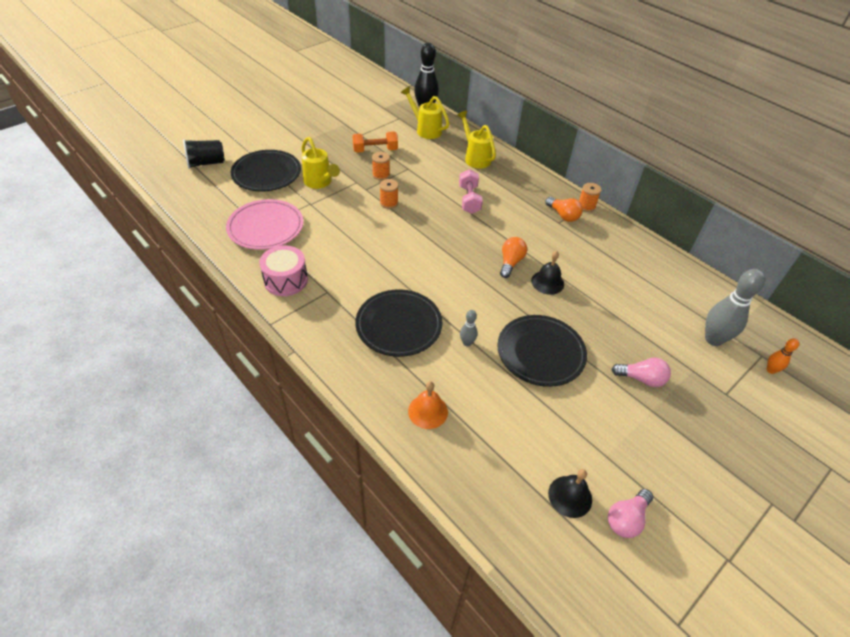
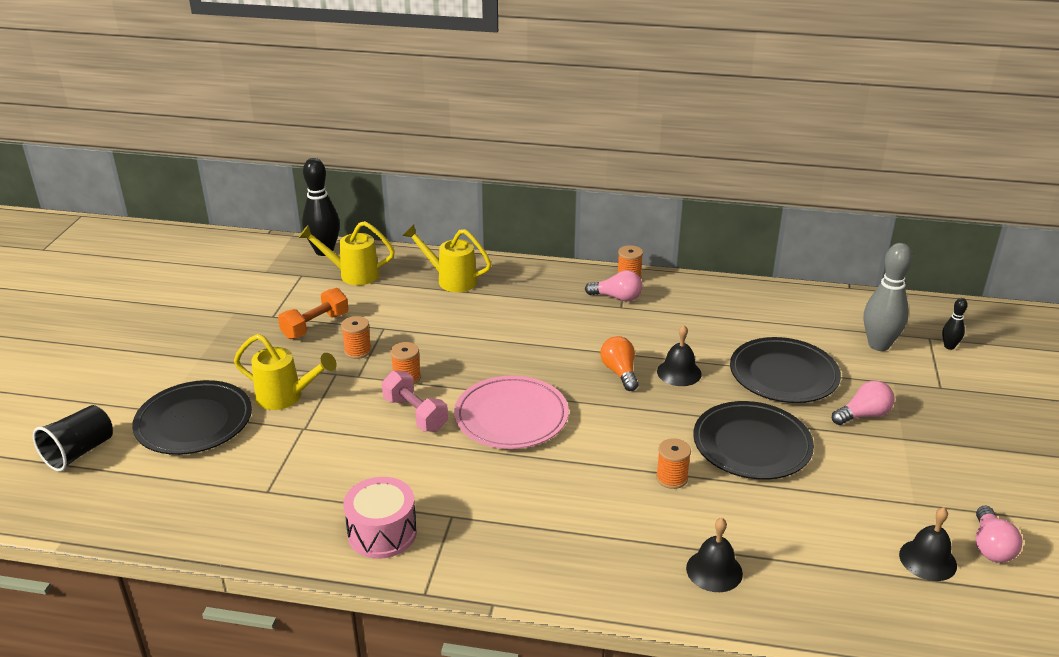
camera: 35 degrees left, 15 degrees down
(265, 227) = (275, 487): pink plate -> pink plate (511, 417)
(399, 325) = (579, 503): black plate -> black plate (783, 375)
(428, 411) = (714, 570): orange bell -> black bell
(467, 343) = (671, 478): grey bowling pin -> orange spool
(469, 199) = (498, 329): pink dumbbell -> pink dumbbell (415, 414)
(563, 215) = (617, 297): orange light bulb -> pink light bulb
(771, 370) = (949, 346): orange bowling pin -> black bowling pin

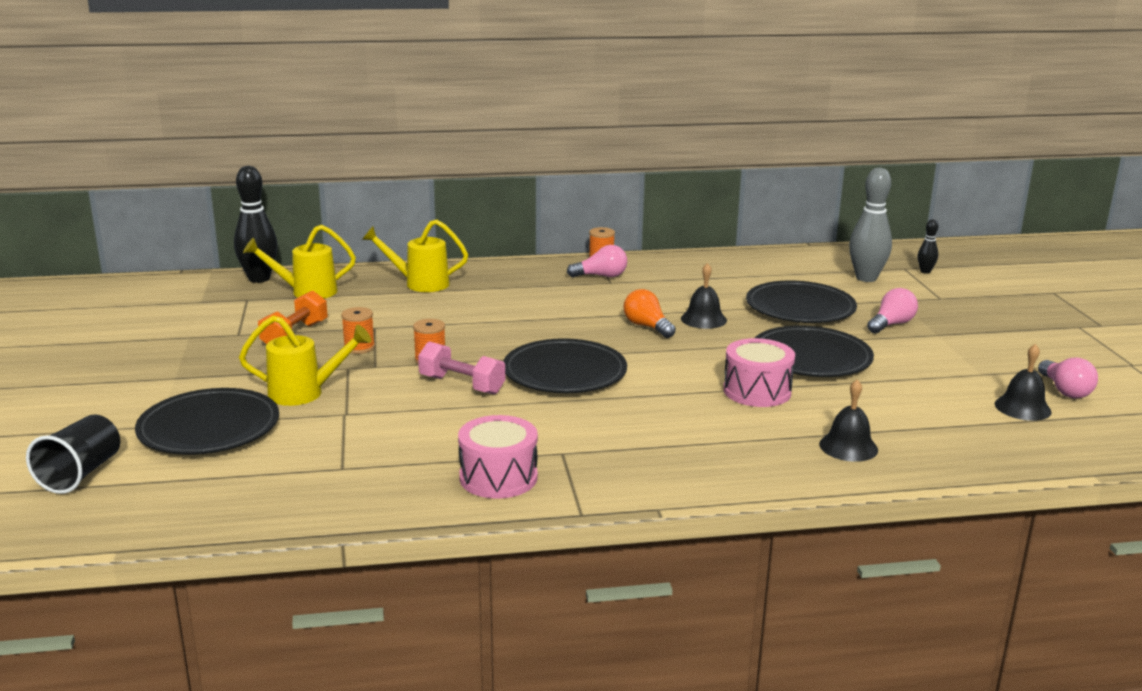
camera: 20 degrees left, 10 degrees down
(511, 417) = (564, 372): pink plate -> black plate
(671, 478) = (757, 391): orange spool -> pink drum

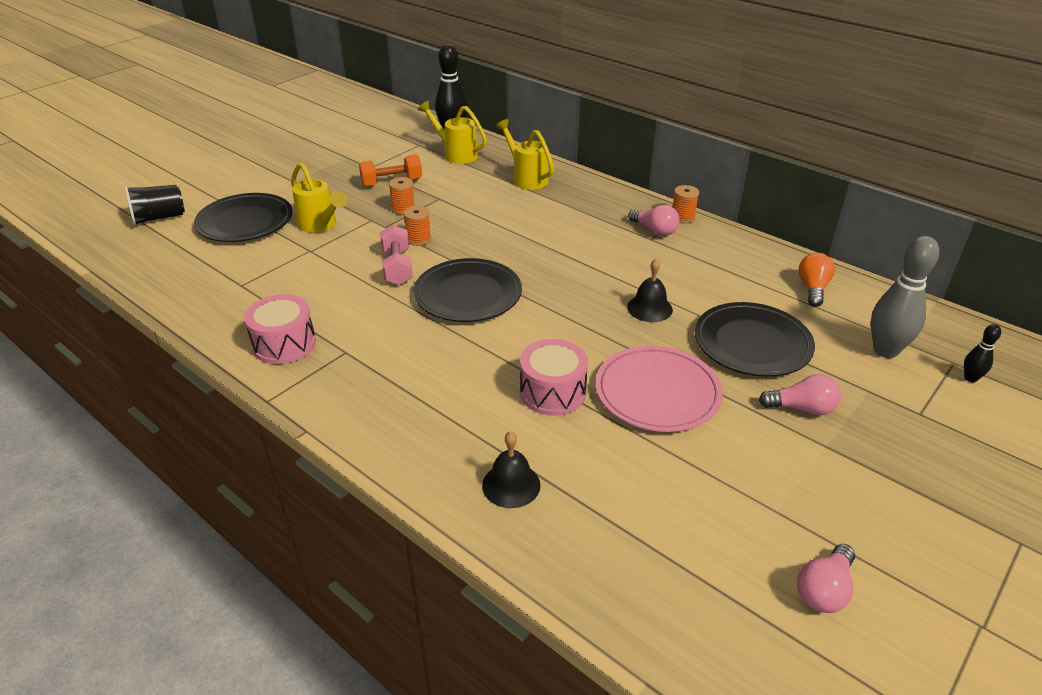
camera: 50 degrees right, 15 degrees up
(647, 327) = (595, 290): orange light bulb -> orange light bulb (812, 289)
(811, 358) = (657, 392): black plate -> pink plate
(1022, 408) = (736, 570): black bell -> none

